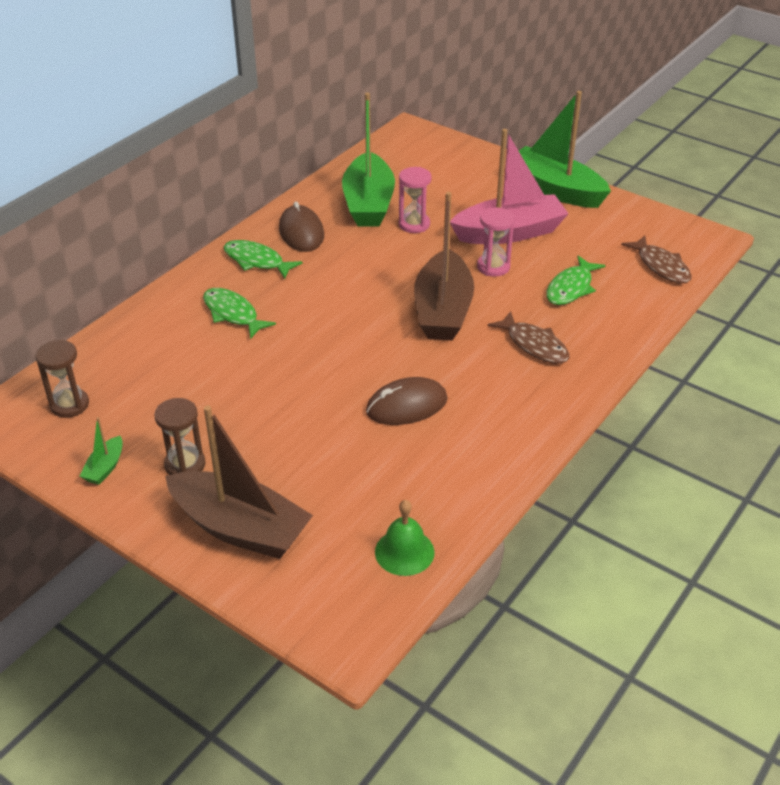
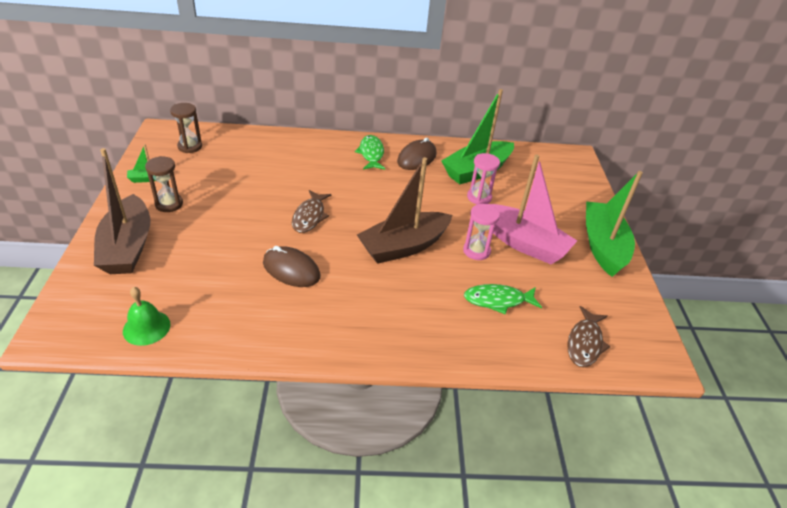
camera: 50 degrees right, 0 degrees up
(233, 314) = (314, 165): green fish -> none
(534, 345) = (412, 306): brown fish -> brown fish (309, 216)

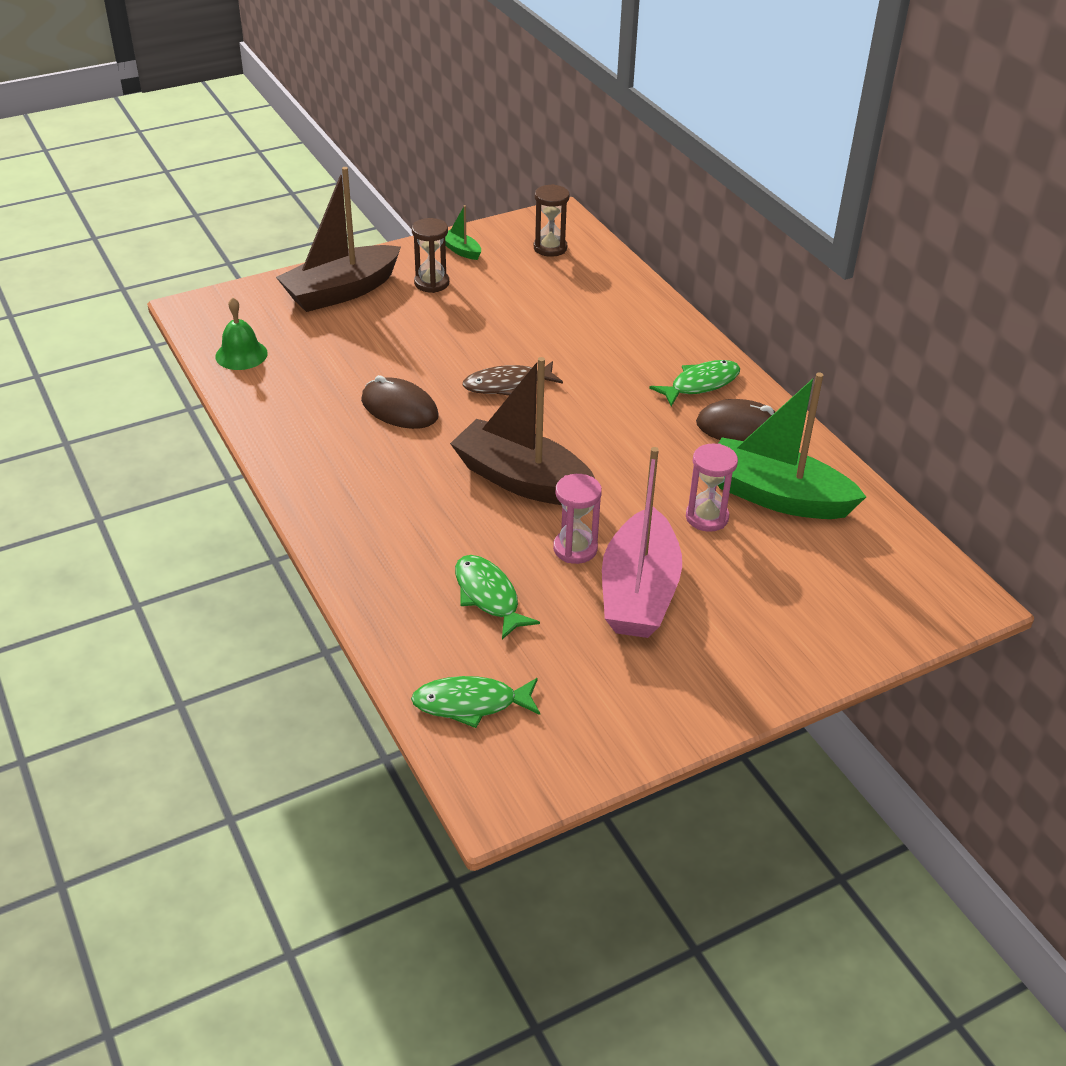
camera: 65 degrees right, 0 degrees up
(291, 269) = (399, 408): brown mouse -> brown mouse turned 60 degrees counterclockwise
(585, 343) = (471, 704): brown fish -> green fish
(603, 246) = (719, 685): green boat -> none

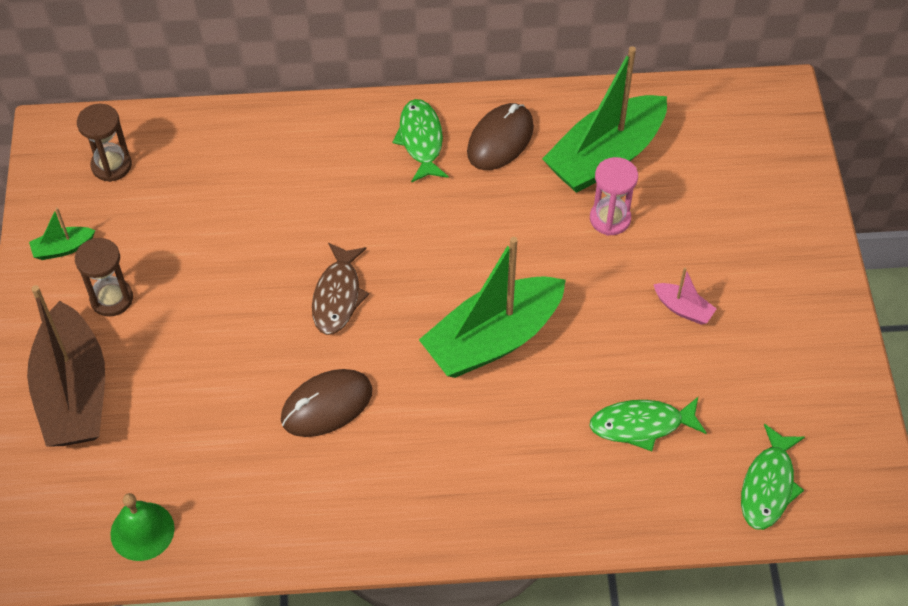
camera: 65 degrees left, 15 degrees up
(522, 480) = (493, 339): brown boat -> green boat
(575, 549) = (607, 334): pink hourglass -> none
(639, 592) = (683, 309): pink boat -> pink boat, size x0.42

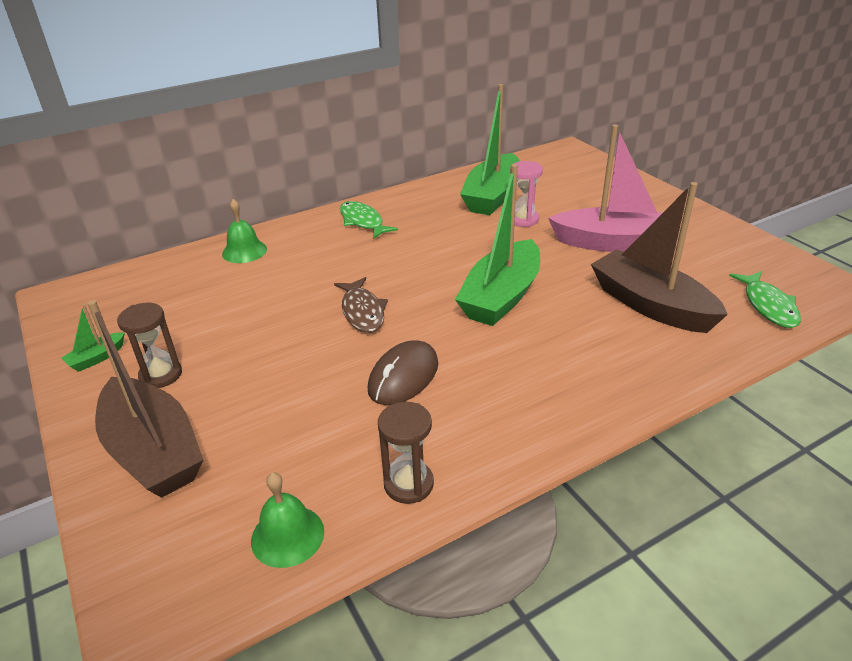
camera: 25 degrees left, 20 degrees down
(111, 165) = (120, 298): brown hourglass -> brown hourglass (408, 484)
(265, 138) = (244, 251): none -> green bell
(500, 140) = (417, 207): brown mouse -> none
(641, 425) = (651, 305): green fish -> brown boat
(683, 309) = (613, 243): pink boat -> pink boat, size x2.37

